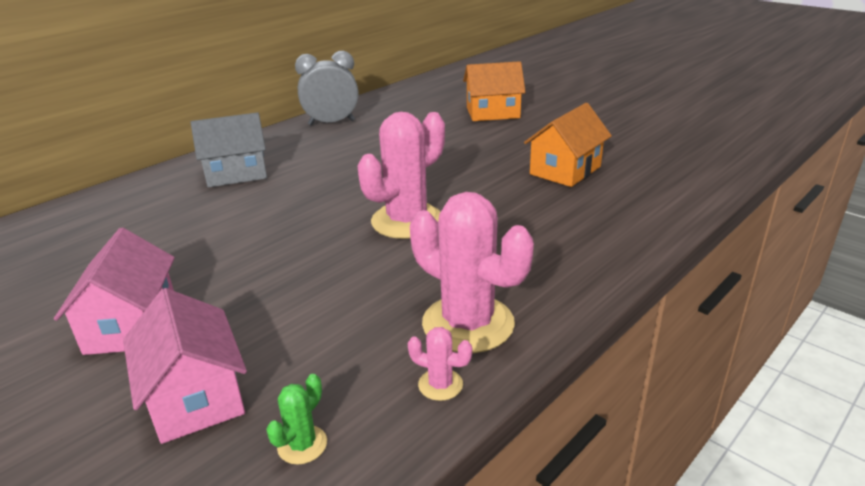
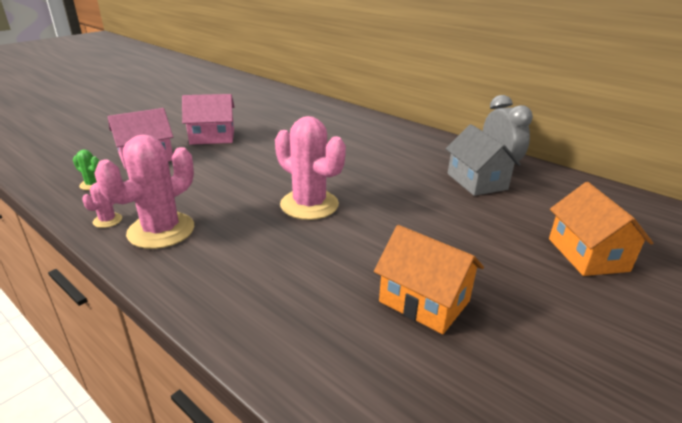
camera: 85 degrees right, 0 degrees up
(236, 173) = (386, 140): grey house -> grey house (476, 181)

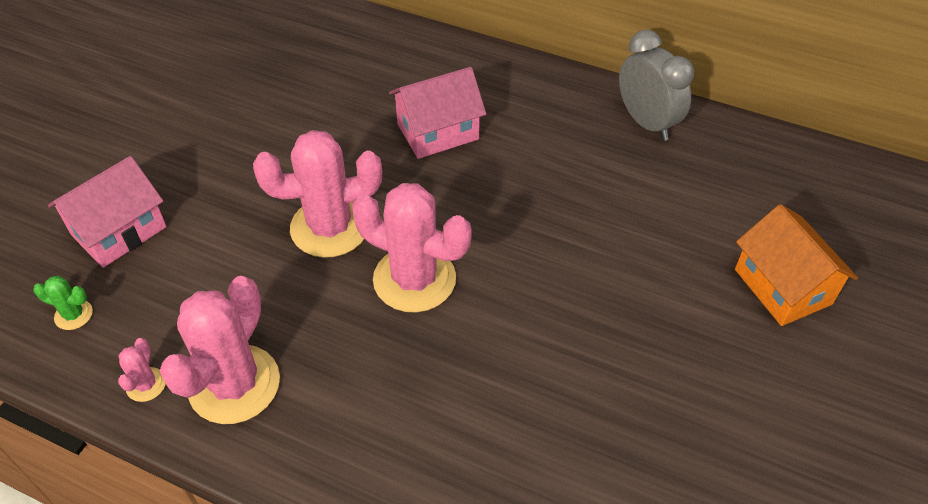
camera: 15 degrees left, 20 degrees up
(212, 137) = (197, 153): pink house -> pink house (438, 132)
(269, 175) = (330, 227): none -> pink cactus
(424, 301) = (613, 417): orange house -> none
(476, 181) = (625, 172): grey house -> none

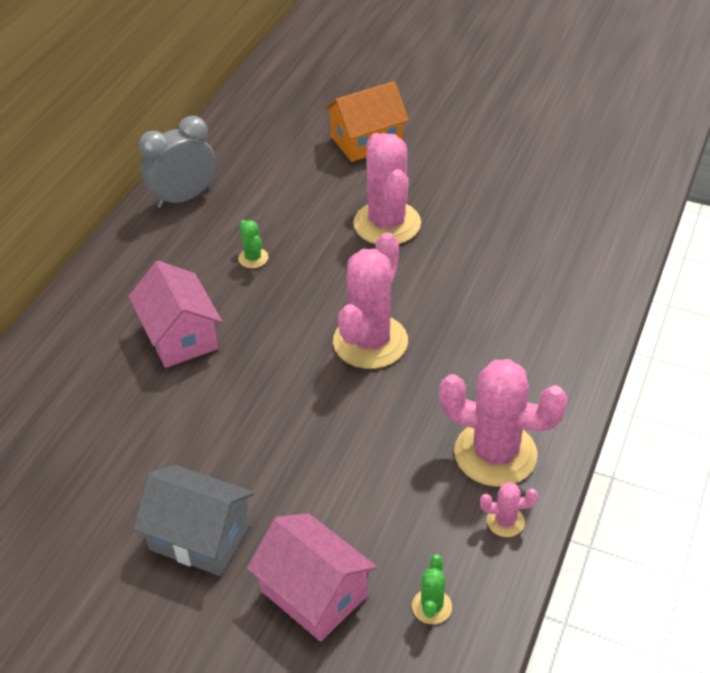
camera: 90 degrees left, 5 degrees down
(201, 157) = (200, 536): none -> grey house
(330, 227) = (309, 407): pink cactus -> pink cactus (387, 224)
(550, 181) = (253, 258): none -> green cactus

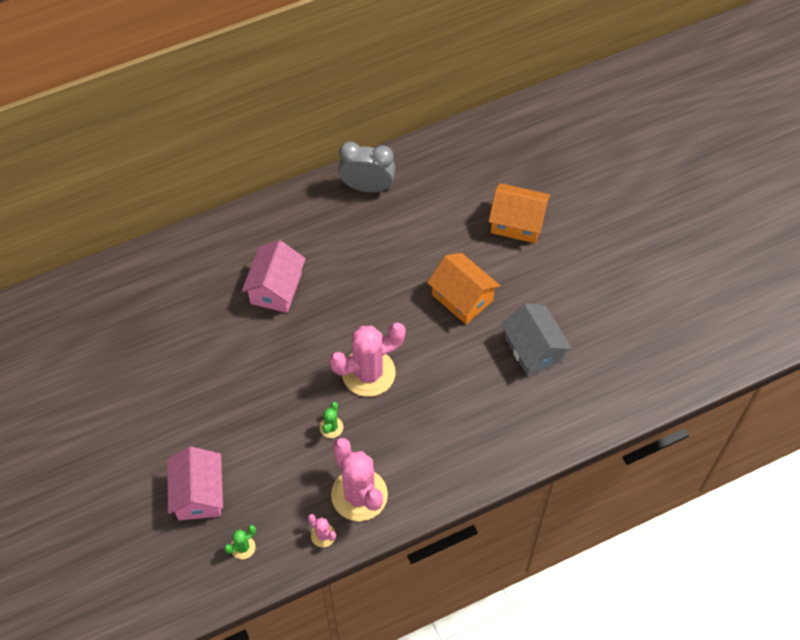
camera: 40 degrees right, 15 degrees up
(200, 536) = (177, 419): grey house -> grey house (533, 349)
(253, 258) = (363, 264): green cactus -> green cactus (331, 427)
(387, 224) = (462, 298): pink cactus -> orange house

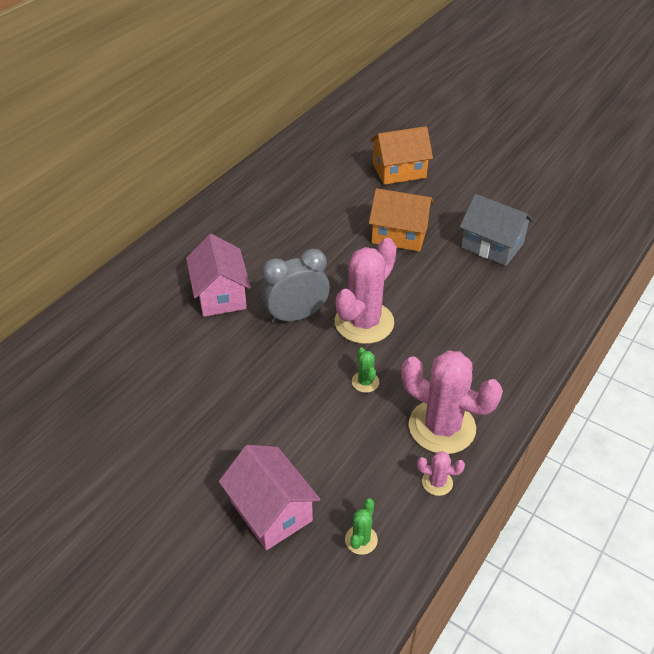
camera: 30 degrees left, 15 degrees down
(367, 187) = (250, 193): grey clock -> grey clock (296, 316)

